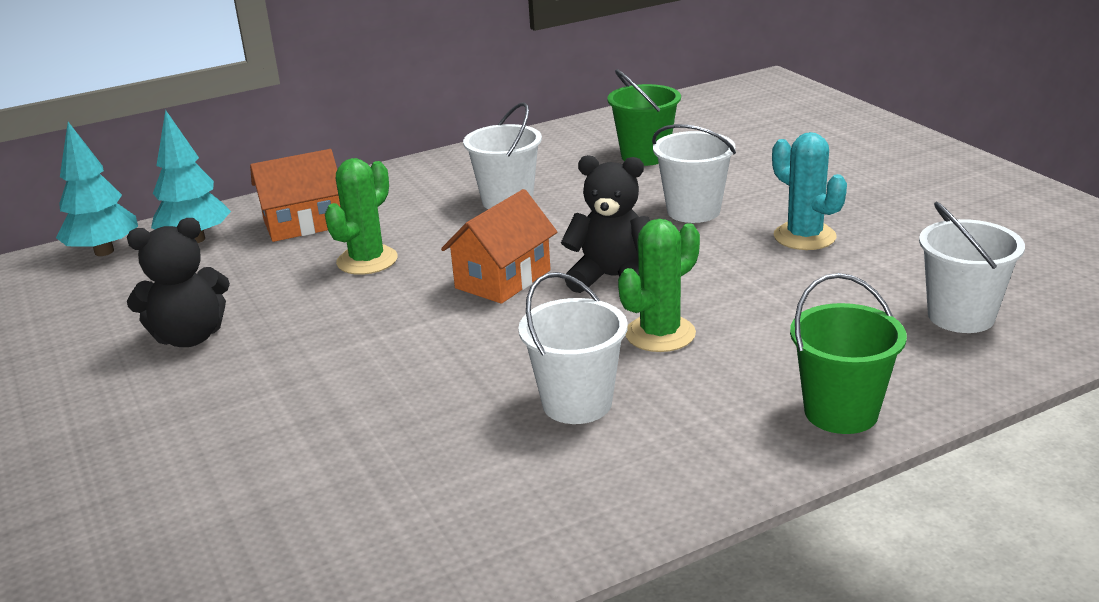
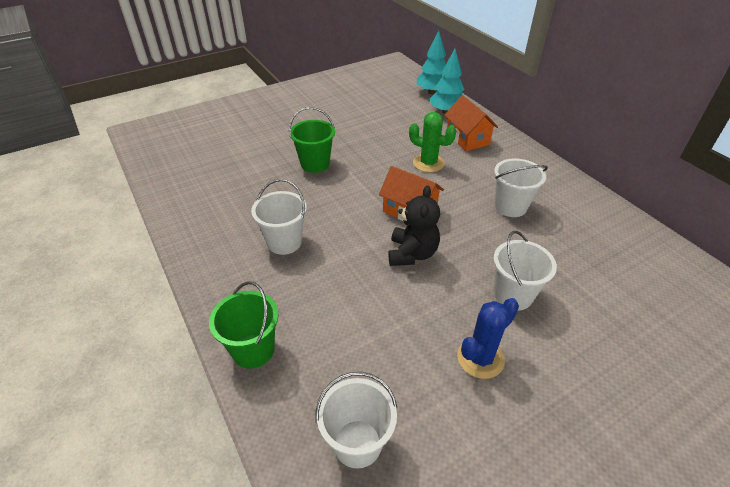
camera: 85 degrees right, 15 degrees up
(190, 337) = (357, 126): black teddy bear -> none
(645, 156) = (605, 271): green bucket -> green bucket (315, 164)
(660, 334) = (346, 274): green cactus -> none
(804, 237) = (480, 358): turquoise cactus -> blue cactus

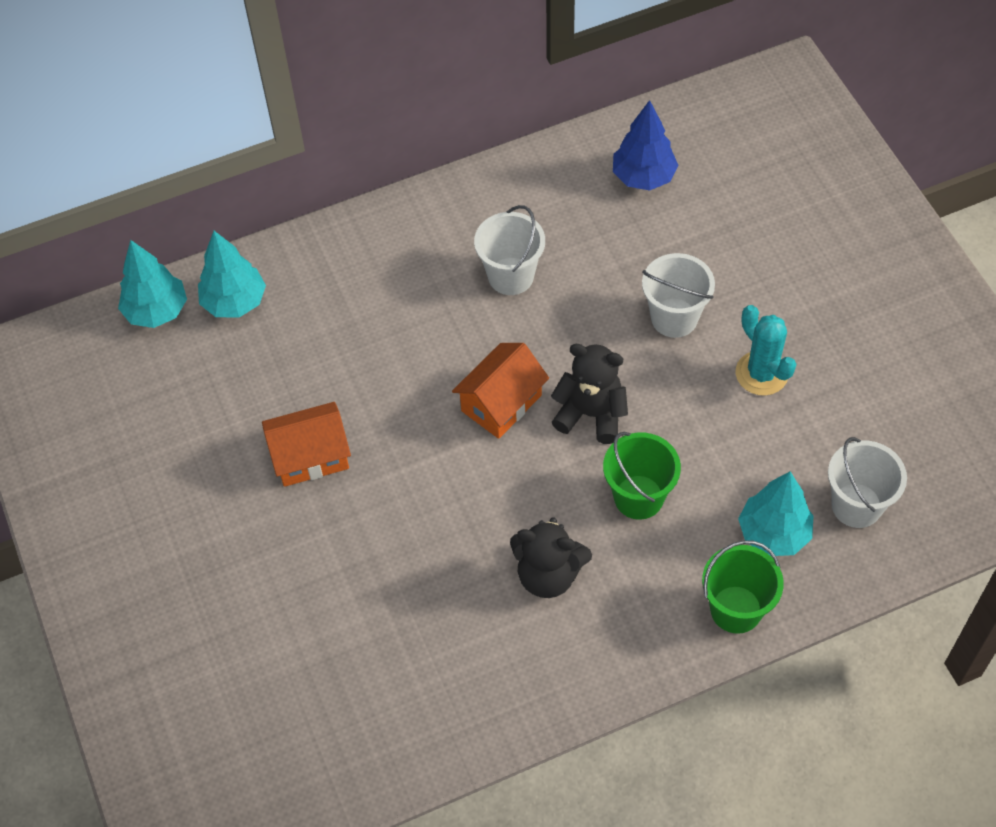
camera: 80 degrees left, 15 degrees up
(284, 242) = (548, 574): white bucket -> black teddy bear
(315, 164) = (357, 526): green bucket -> green bucket (638, 497)
(323, 374) = (773, 533): none -> turquoise tree
(428, 163) = (387, 358): green cactus -> none
(467, 138) = (328, 289): orange house -> orange house (310, 456)
(480, 358) = (761, 373): blue cactus -> turquoise cactus
(639, 268) = (643, 177): none -> blue tree

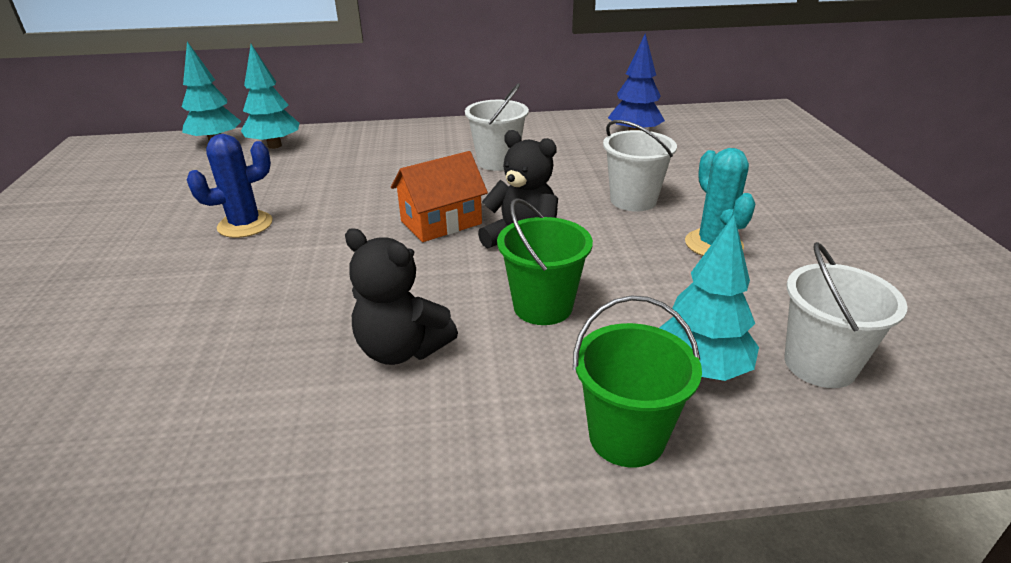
camera: 15 degrees right, 25 degrees down
(310, 456) = (245, 225): orange house -> blue cactus

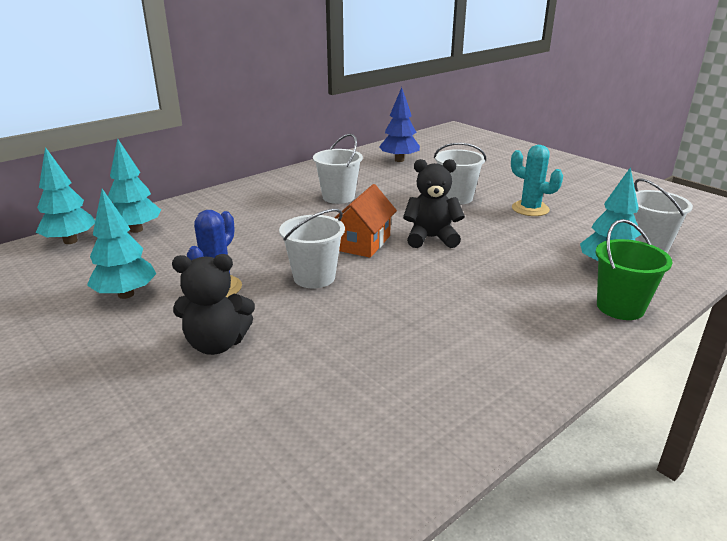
camera: 35 degrees left, 5 degrees down
(176, 205) = (126, 294): none -> turquoise tree
(337, 245) = (314, 277): none -> white bucket
(402, 349) = (456, 315): black teddy bear -> black teddy bear (217, 344)
(543, 306) = (495, 267): green bucket -> none

